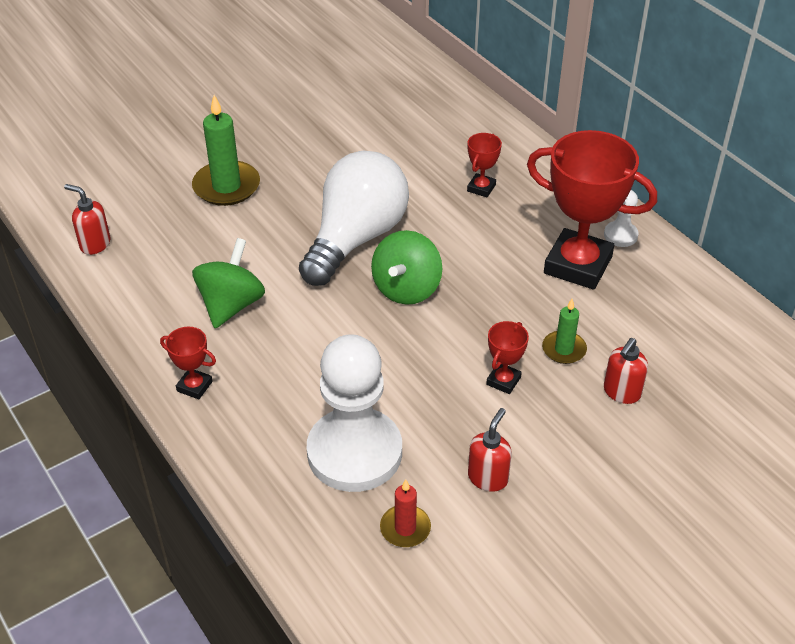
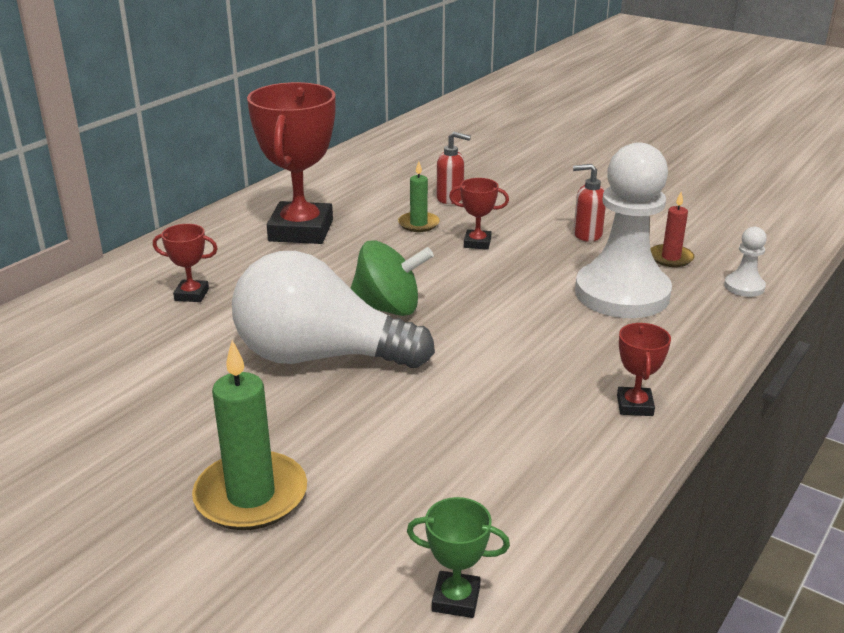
camera: 110 degrees left, 15 degrees down
(95, 244) = (456, 599): red soap dispenser -> green trophy
(231, 305) = (492, 417): green spinning top -> none
(620, 235) = (246, 217): white pawn -> white pawn (744, 287)

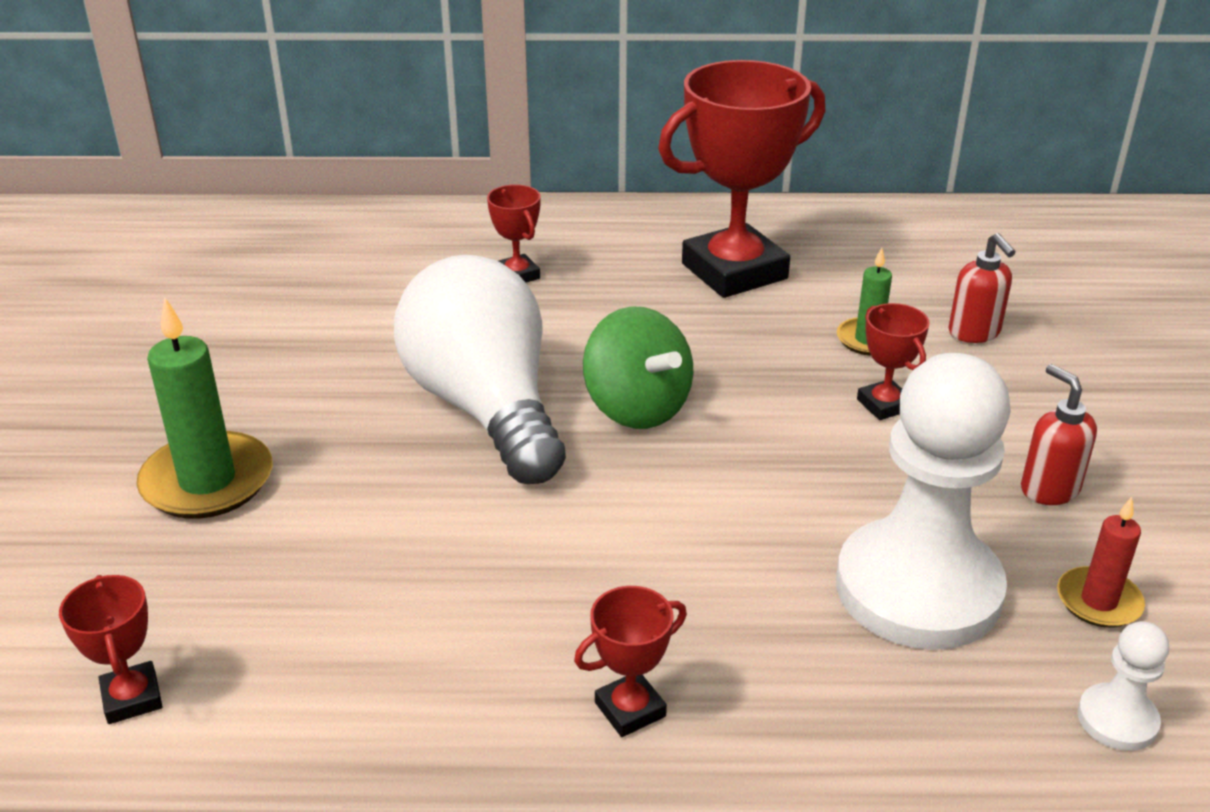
camera: 55 degrees right, 5 degrees up
(456, 599) = (132, 698): green trophy -> red trophy

